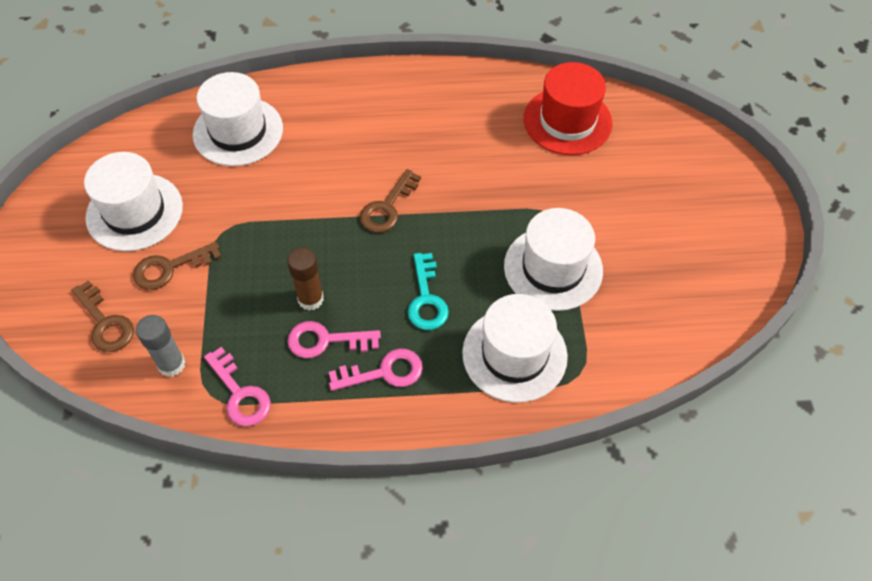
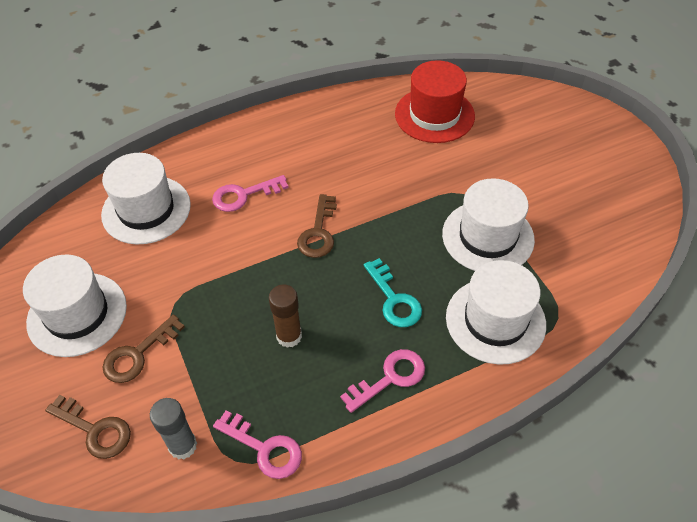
camera: 20 degrees left, 5 degrees down
(326, 340) = (322, 368): pink key -> pink key (244, 195)

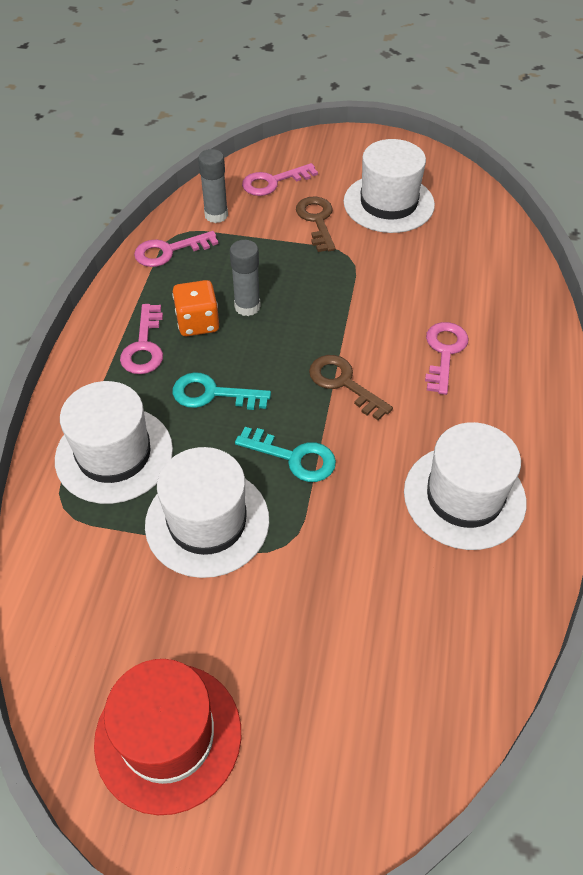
camera: 125 degrees right, 0 degrees up
(95, 430) = (273, 182): brown key -> pink key
(146, 210) = (480, 279): white hat -> white hat (464, 496)
(289, 336) = (247, 306): brown glue stick -> grey glue stick
(334, 358) = (198, 323): none -> orange dice
(402, 224) = (294, 457): none -> turquoise key
(434, 115) = (445, 613): red hat -> red hat (168, 736)

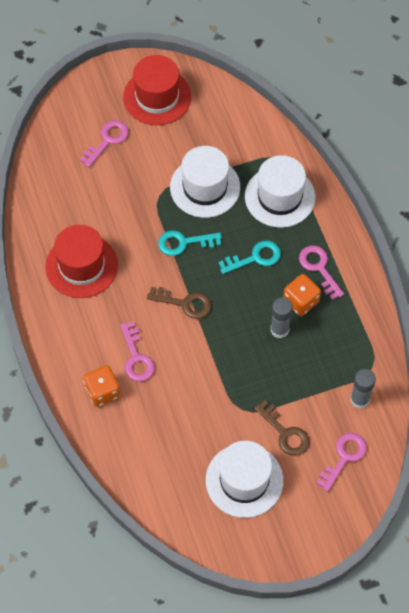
camera: 150 degrees right, 10 degrees up
(169, 251) = (365, 349): pink key -> pink key (107, 141)
(464, 496) = (81, 266): white hat -> red hat
(507, 336) = (102, 392): none -> orange dice

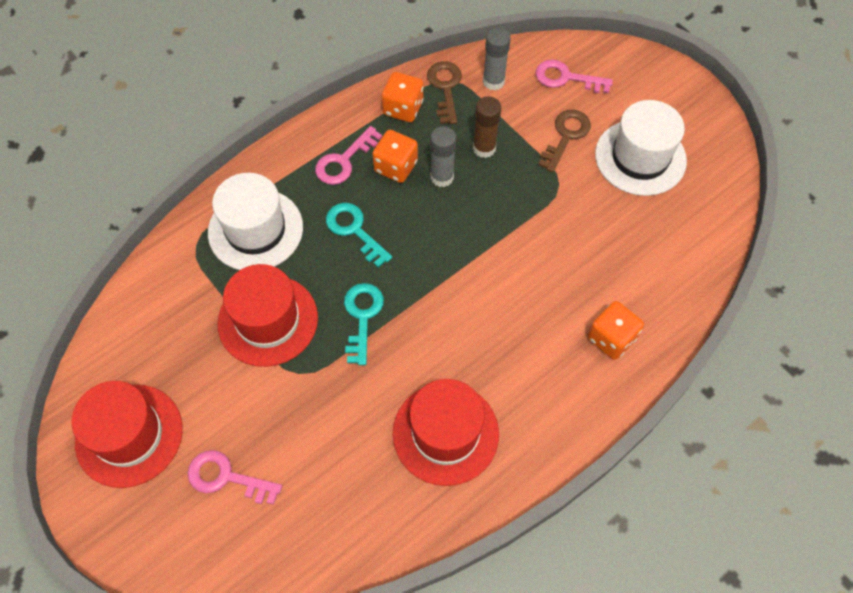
camera: 110 degrees left, 0 degrees up
(136, 357) = (547, 316): pink key -> none
(184, 243) = (362, 317): turquoise key -> turquoise key turned 150 degrees counterclockwise
(185, 303) = (449, 287): brown key -> brown key (445, 88)
(205, 187) = (268, 320): white hat -> red hat
(295, 368) = (484, 148): none -> brown glue stick
(355, 323) = (403, 108): none -> orange dice

